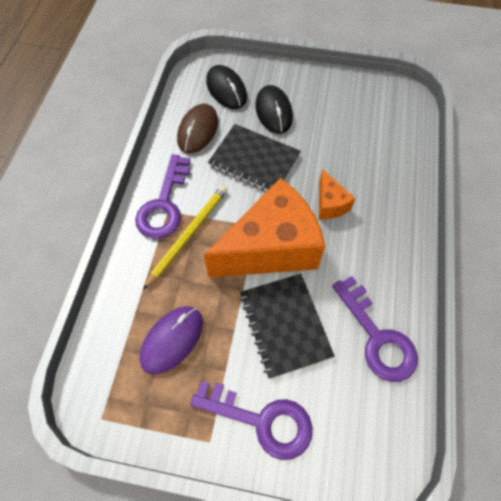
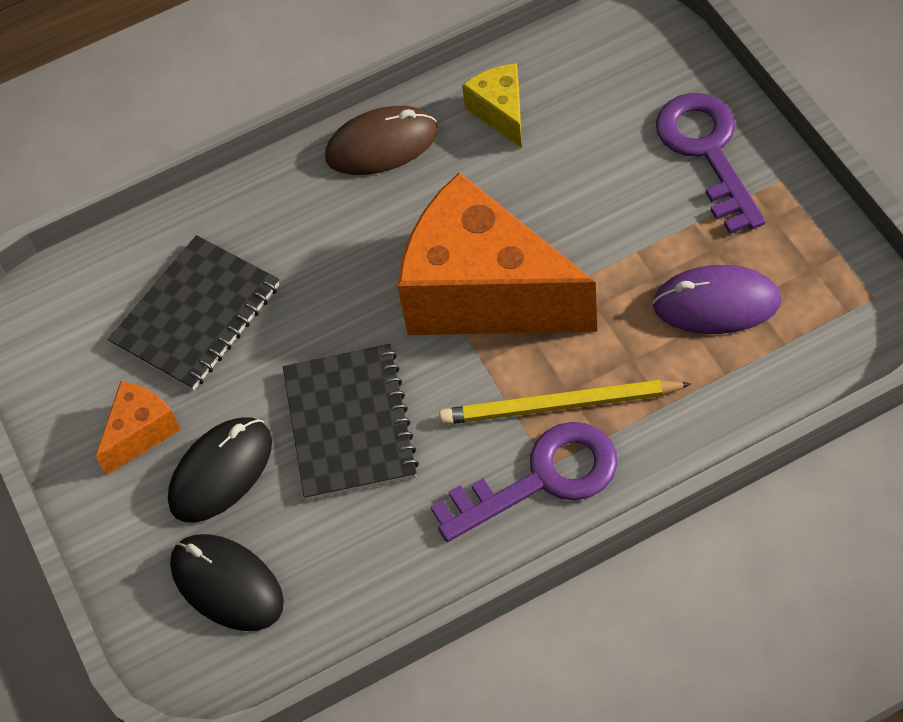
camera: 120 degrees left, 5 degrees down
(198, 130) = (359, 552): brown mouse -> brown mouse (382, 145)
(226, 89) = (227, 584): black mouse -> black mouse turned 75 degrees counterclockwise
(285, 325) = (577, 206): black notebook -> black notebook (196, 315)
(330, 204) = (347, 276): orange cheese -> orange cheese (141, 432)
(377, 337) = (501, 112): purple key -> yellow cheese

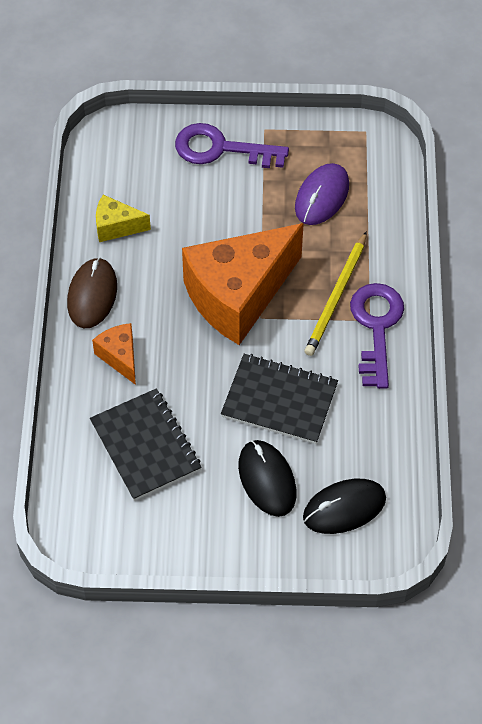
camera: 70 degrees left, 0 degrees up
(141, 432) = (210, 511): orange cheese -> orange cheese (120, 357)

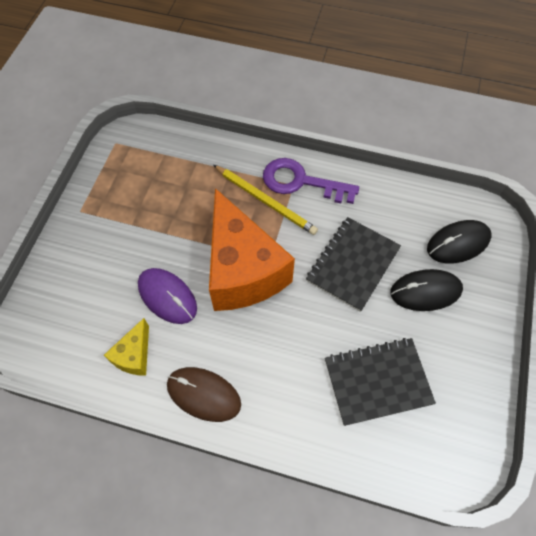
camera: 75 degrees left, 5 degrees up
(120, 357) = (279, 384): orange cheese -> none
(221, 149) = (85, 248): purple key -> none
(322, 196) = (166, 187): purple mouse -> purple mouse (167, 297)
(344, 508) = (458, 243): black mouse -> black mouse turned 75 degrees clockwise

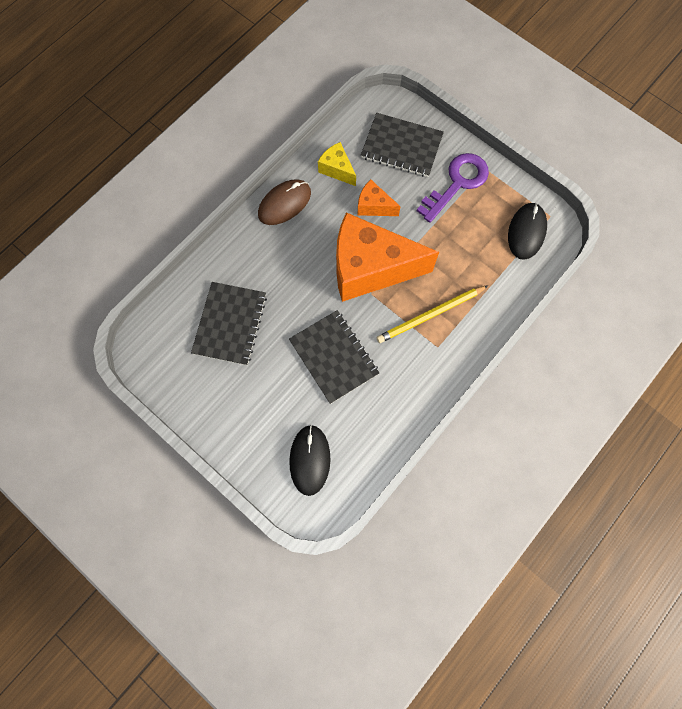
camera: 115 degrees right, 10 degrees up
(78, 299) = (401, 146): none -> black notebook
(167, 297) = (374, 206): purple mouse -> orange cheese
(301, 182) = (437, 355): purple key -> purple key (457, 183)
(425, 291) = (280, 403): black mouse -> black mouse (526, 232)

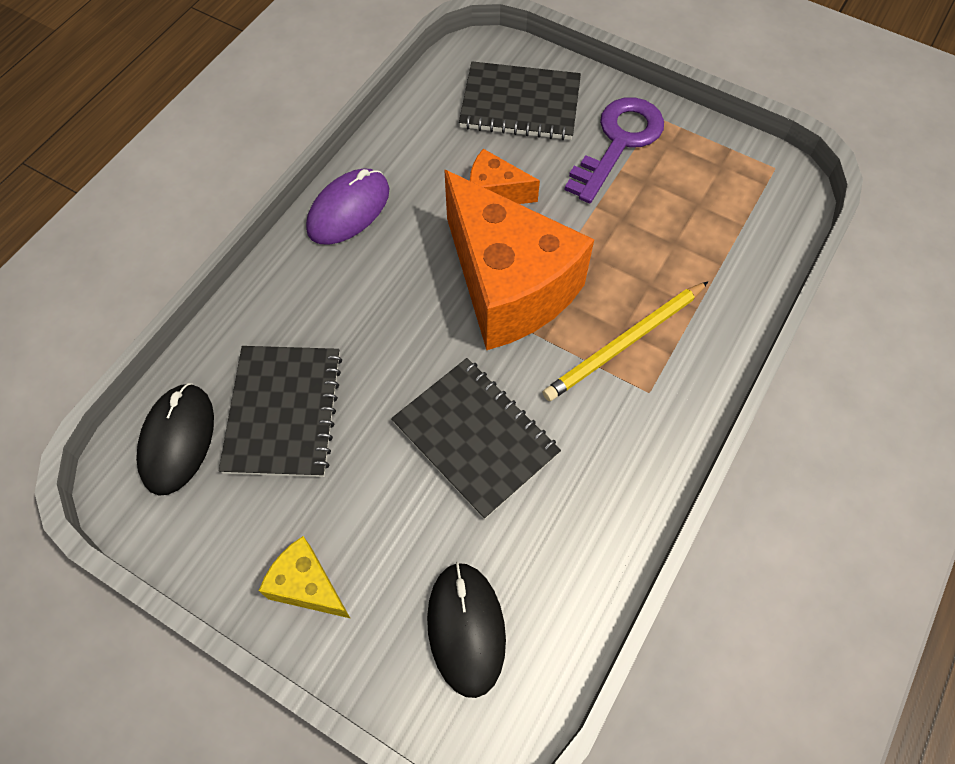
camera: 10 degrees left, 10 degrees down
(284, 203) = (348, 210): brown mouse -> purple mouse
(337, 169) = (425, 149): yellow cheese -> yellow cheese (307, 585)
(370, 268) = (508, 286): orange cheese -> orange cheese turned 120 degrees counterclockwise
(526, 232) = (745, 195): black mouse -> black mouse (177, 440)

